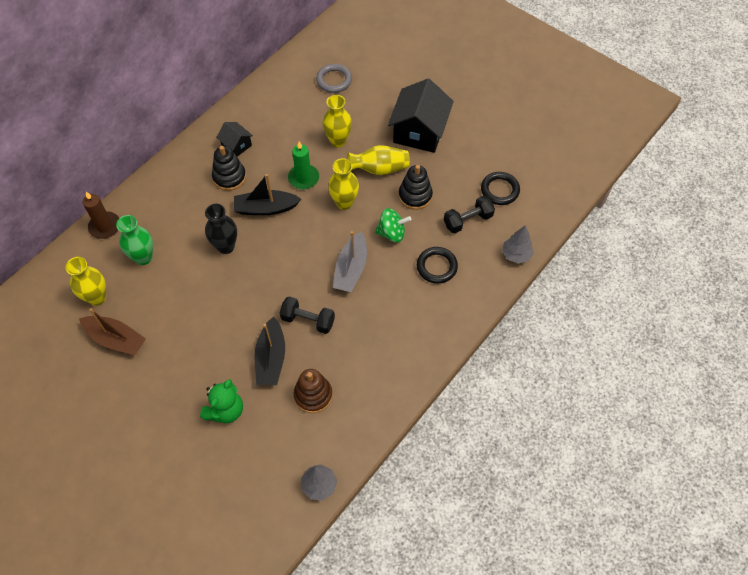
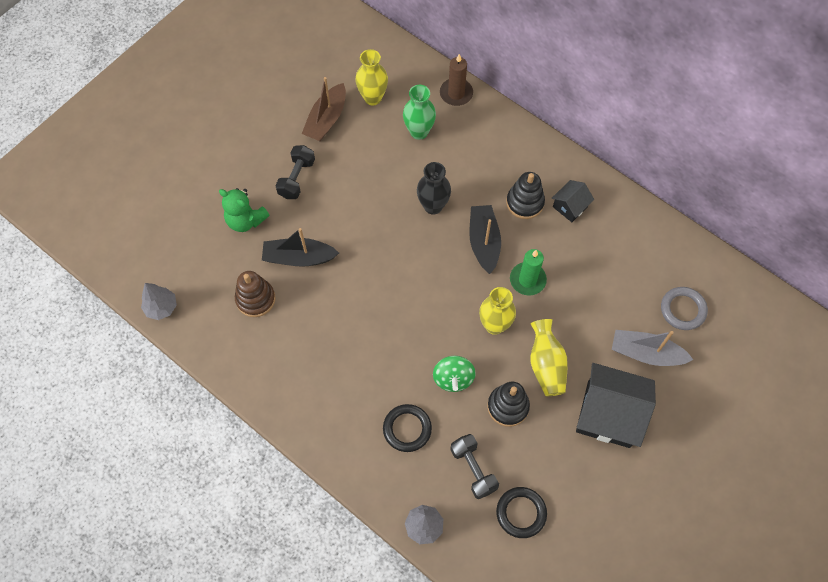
camera: 90 degrees right, 5 degrees up
(308, 320) = (341, 291): black dumbbell -> black dumbbell (297, 178)
(338, 141) = (586, 316): yellow vase -> none
(351, 269) = (404, 334): grey boat -> grey boat (646, 353)

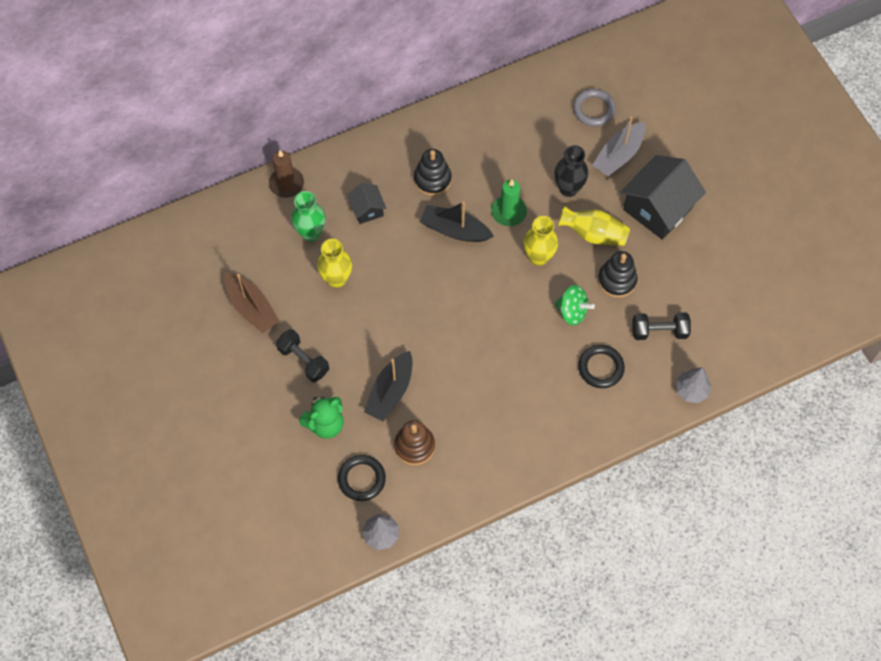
camera: 65 degrees left, 0 degrees up
(373, 98) = (250, 257): yellow vase -> yellow vase (336, 279)
(433, 206) = (396, 255): black vase -> black vase (568, 189)
(521, 513) = (711, 311): black ring -> black ring (361, 479)
(570, 207) = (455, 146): black house -> black house (367, 209)

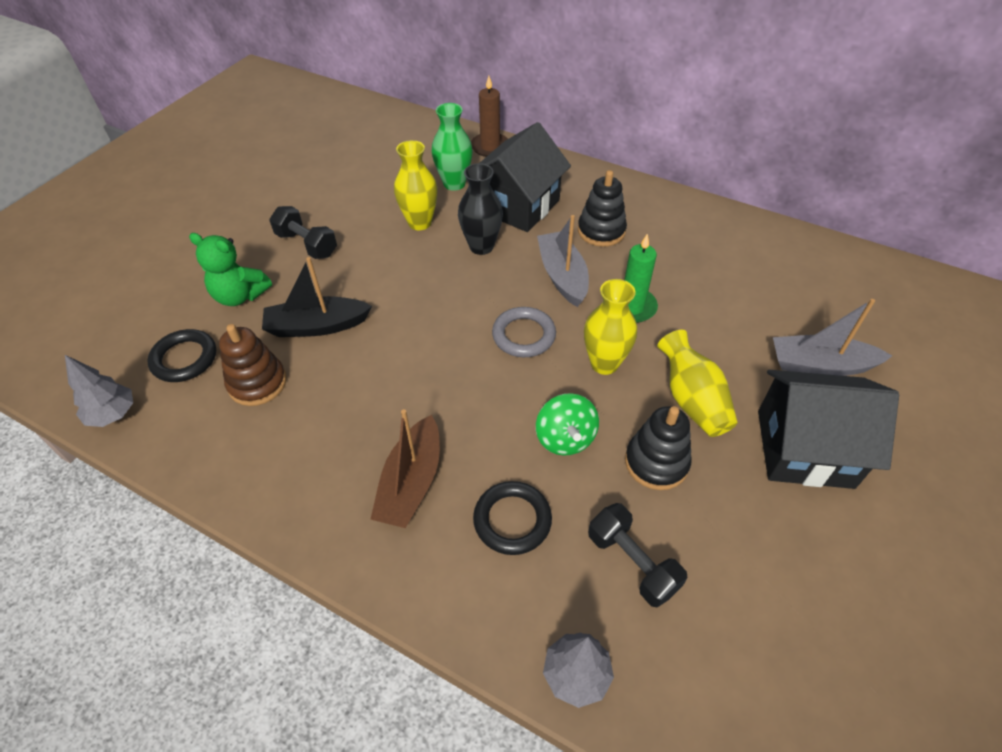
camera: 55 degrees right, 15 degrees down
(251, 308) = (339, 186): brown boat -> brown boat (411, 482)
(303, 360) = (307, 244): black dumbbell -> black dumbbell turned 60 degrees counterclockwise
(367, 209) = (518, 205): black house -> black house, size x1.99
(455, 230) = (562, 276): black boat -> grey boat
(568, 189) = (720, 342): black vase -> black vase (481, 246)
(593, 109) = (843, 310): grey ring -> grey ring (523, 335)

